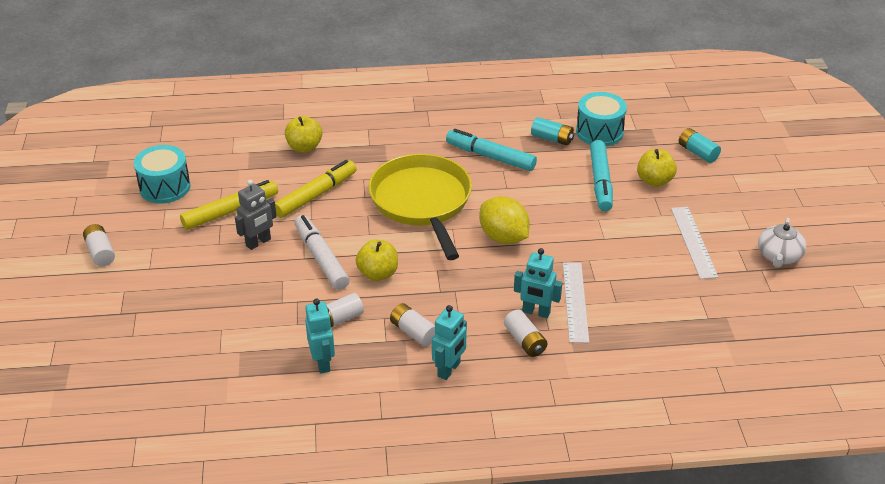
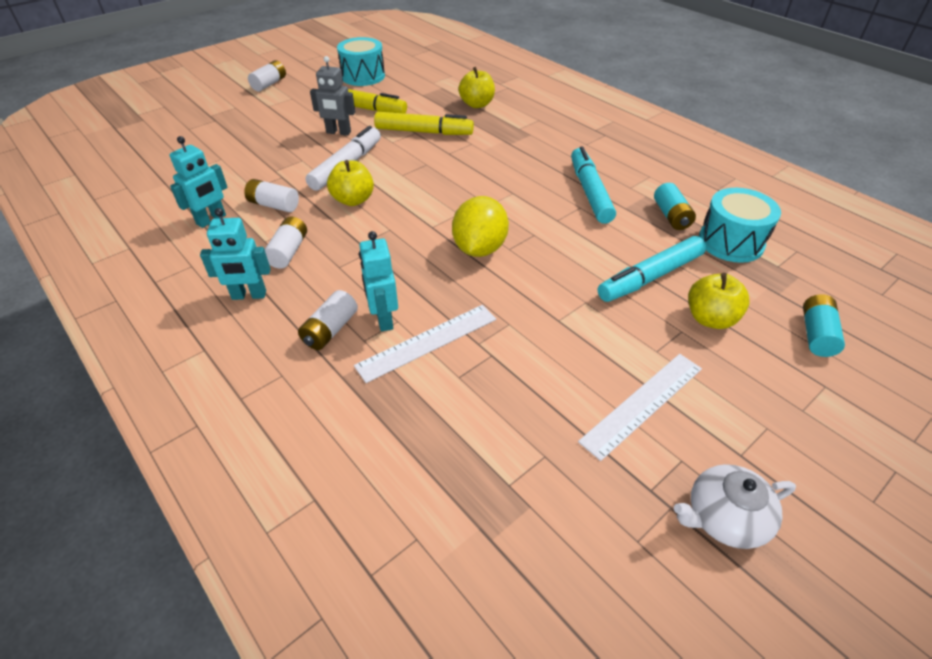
camera: 55 degrees right, 5 degrees up
(422, 202) = (476, 182): yellow pan -> none

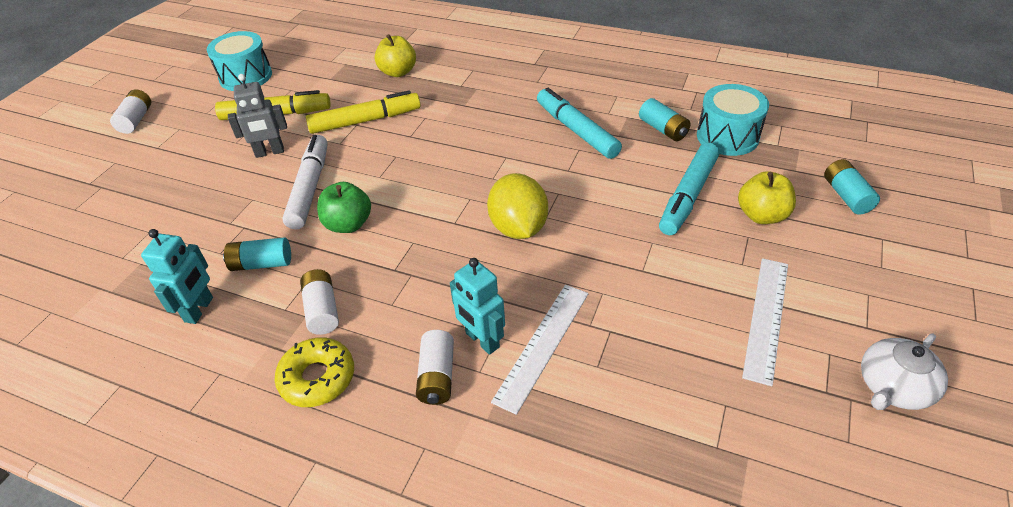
camera: 25 degrees left, 0 degrees up
(249, 295) = (317, 378): turquoise robot -> yellow donut
(273, 205) = (261, 264): white battery -> turquoise battery
(353, 200) = (348, 224): yellow apple -> green apple

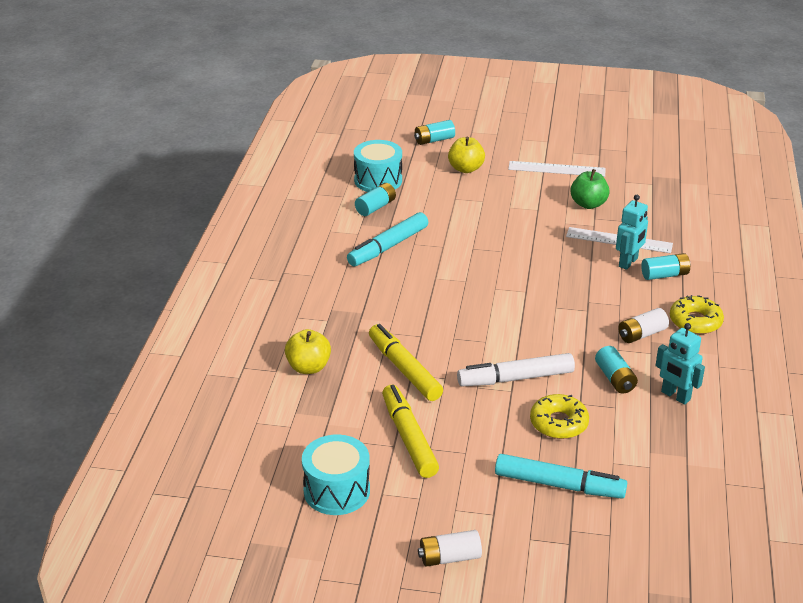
camera: 105 degrees left, 10 degrees down
(199, 310) = (675, 396): turquoise robot -> turquoise robot turned 135 degrees counterclockwise
(227, 205) = (558, 423): none -> yellow donut
(269, 152) = (474, 421): grey robot -> none
(348, 224) = (551, 344): green apple -> green apple (588, 204)
(437, 376) = (664, 275): white battery -> turquoise battery
(518, 228) = (519, 261): yellow lemon -> none
(688, 196) = (455, 195): turquoise marker -> turquoise marker (559, 485)
(893, 387) = (586, 137): white teapot -> none

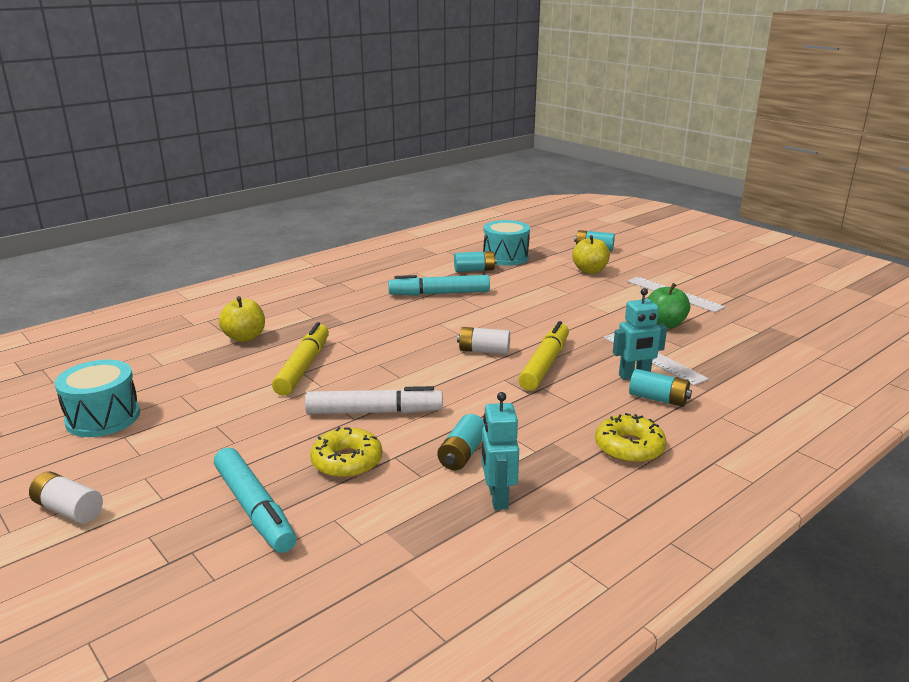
camera: 40 degrees right, 10 degrees down
(408, 438) = (217, 410): yellow marker -> yellow marker (545, 364)
(515, 378) = (374, 412): white marker -> white marker turned 150 degrees clockwise
(642, 334) = (552, 433): white battery -> white battery (484, 351)

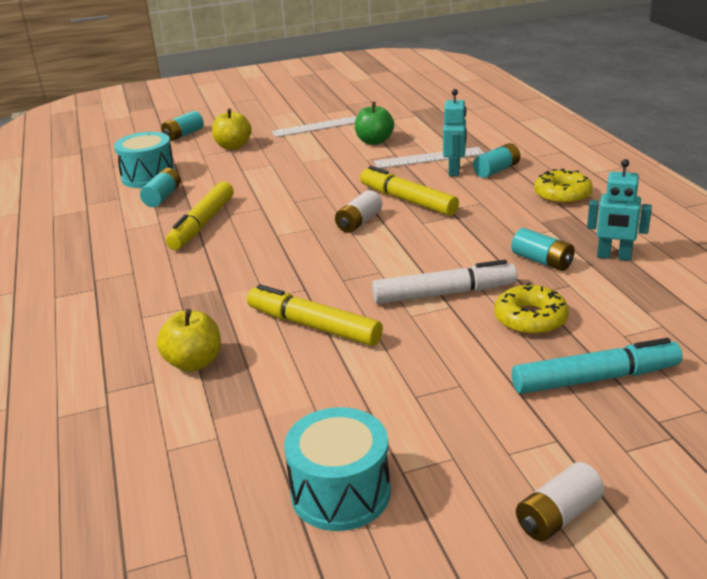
camera: 65 degrees left, 5 degrees up
(374, 412) = (444, 294): white marker -> white marker turned 60 degrees clockwise
(439, 293) = (202, 224): turquoise marker -> yellow marker

